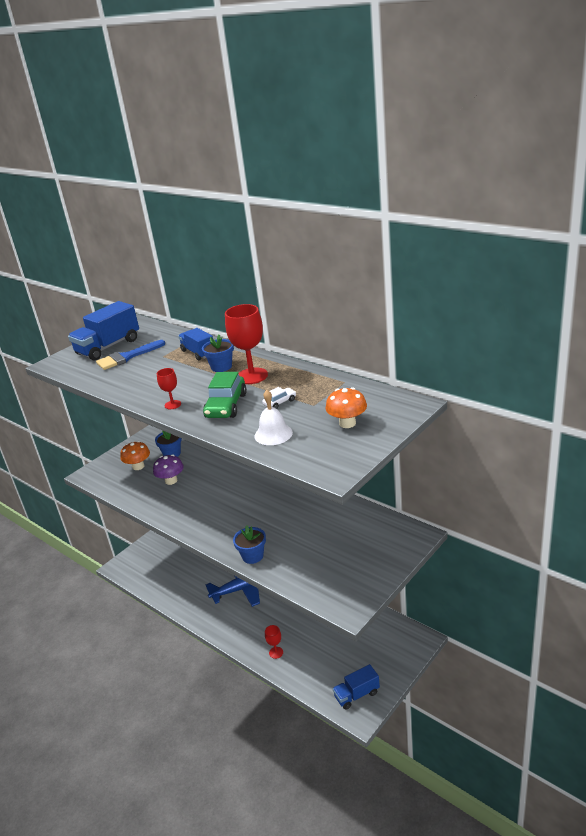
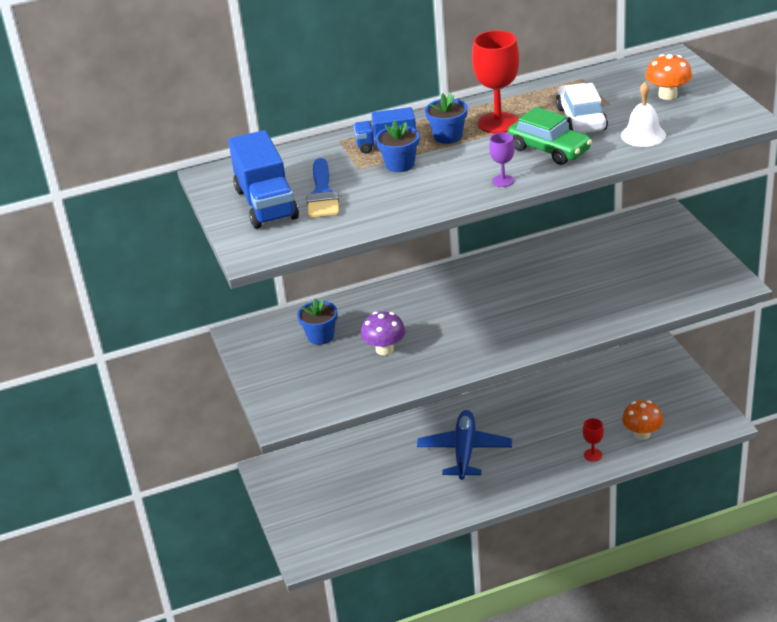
camera: 60 degrees left, 5 degrees up
(138, 466) = (316, 370): orange mushroom -> orange mushroom (642, 434)
(172, 405) = (503, 181): red goblet -> purple goblet
(252, 556) = (600, 321): blue flower pot -> blue flower pot (400, 164)
(280, 402) = (581, 119): white car -> white car, size x1.96
(357, 694) = (696, 416): blue truck -> none

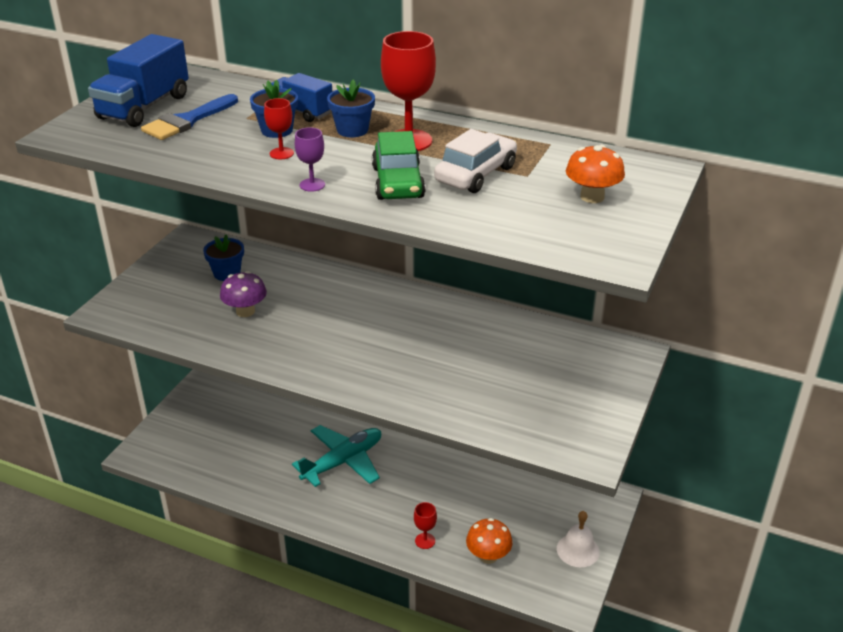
camera: 40 degrees right, 0 degrees up
(438, 175) = (281, 153): none -> red goblet
(464, 451) = (343, 461): blue plane -> turquoise plane
(643, 135) = (496, 216): white bell -> white bell (578, 550)

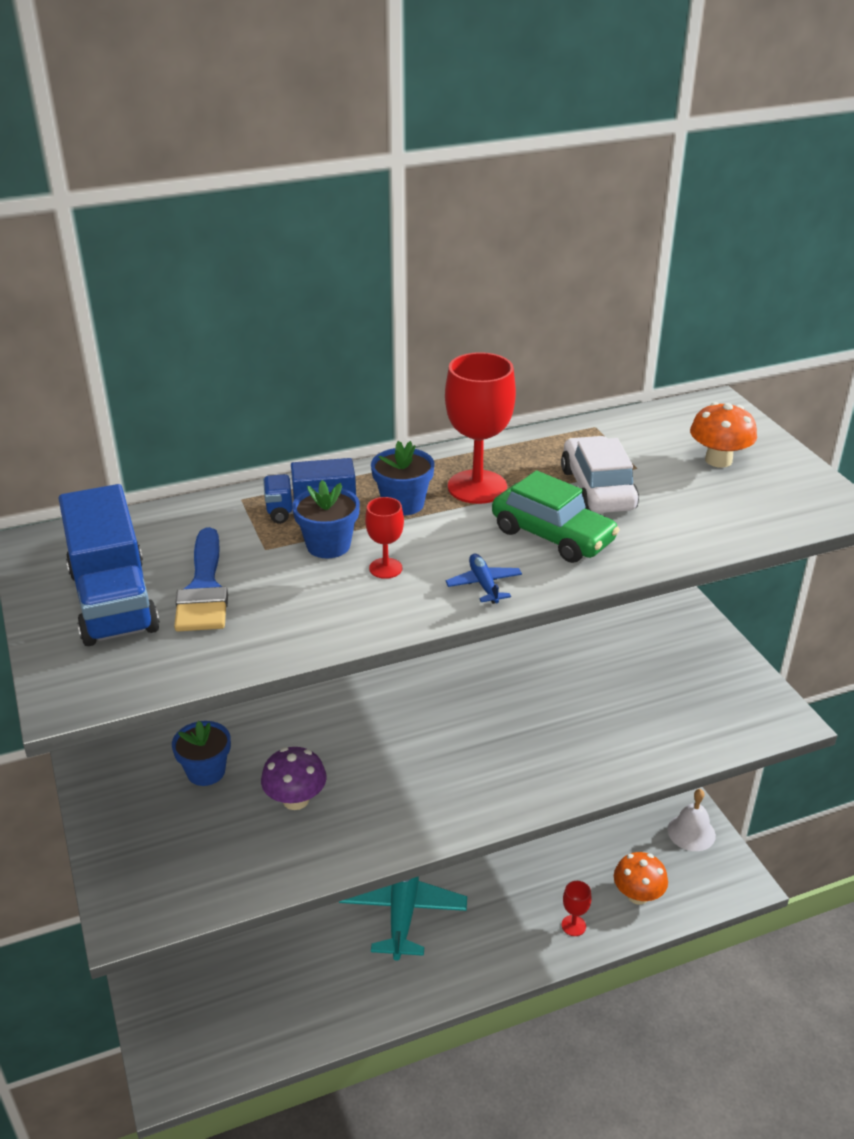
camera: 45 degrees left, 0 degrees up
(312, 185) = (484, 584): purple goblet -> blue plane

